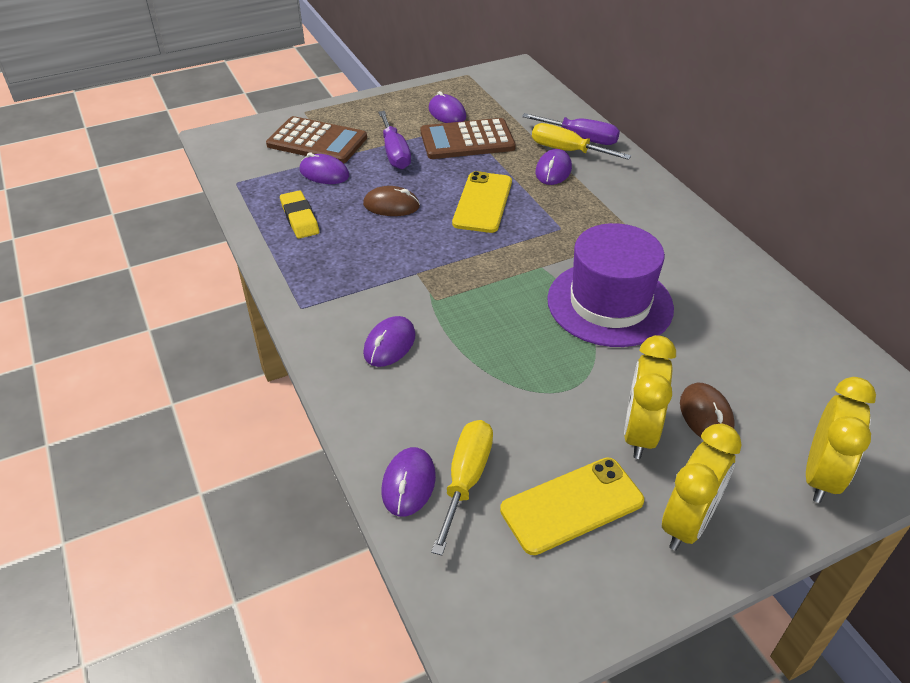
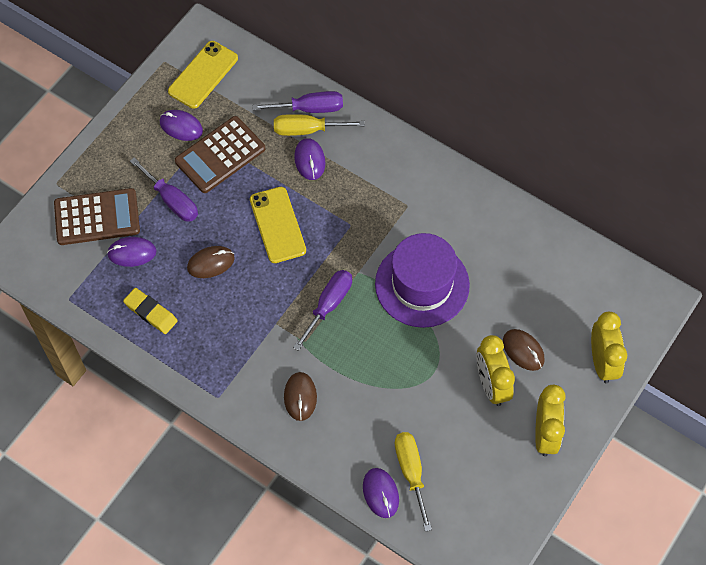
camera: 30 degrees left, 20 degrees up
(389, 344) = (300, 397): purple mouse -> brown mouse
(487, 280) = (328, 305): none -> purple screwdriver
(572, 506) = (479, 457): yellow phone -> yellow phone (203, 75)

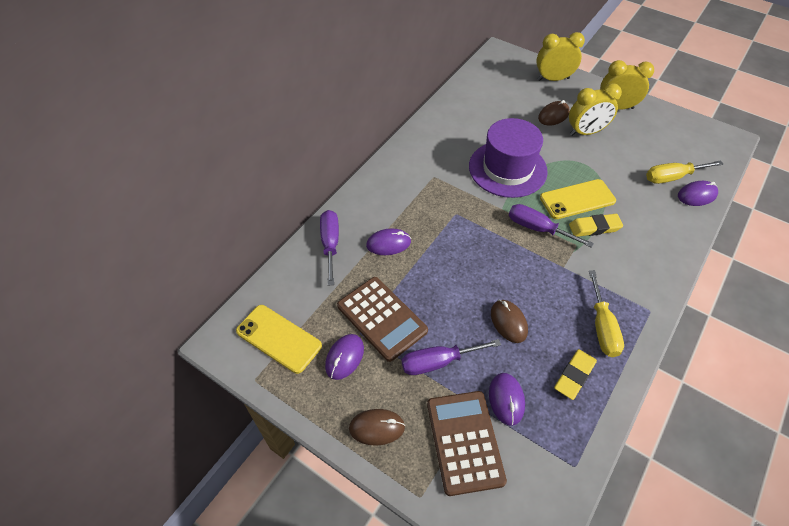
camera: 90 degrees left, 10 degrees down
(172, 200) = (438, 362): purple screwdriver -> purple screwdriver turned 150 degrees counterclockwise
(278, 225) = (460, 267): yellow phone -> yellow phone (577, 199)
(300, 397) = (630, 248): brown mouse -> brown mouse (377, 427)
(307, 130) = (354, 246): yellow screwdriver -> yellow screwdriver (602, 327)
(329, 364) = (594, 227): none -> yellow eraser

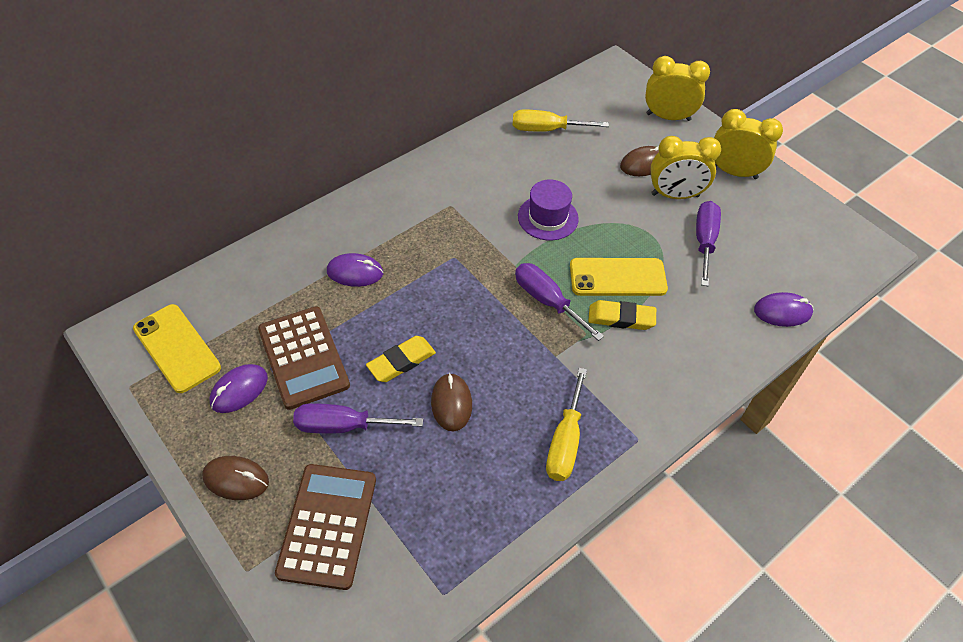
camera: 15 degrees right, 0 degrees up
(330, 244) = (287, 255): purple screwdriver -> purple screwdriver (704, 241)
(506, 399) = (401, 492): purple mouse -> none
(507, 169) = (548, 217): purple hat -> purple hat, size x0.59
(574, 376) = (499, 489): yellow eraser -> yellow eraser (401, 361)
(672, 177) = (761, 280): yellow screwdriver -> yellow screwdriver (546, 129)

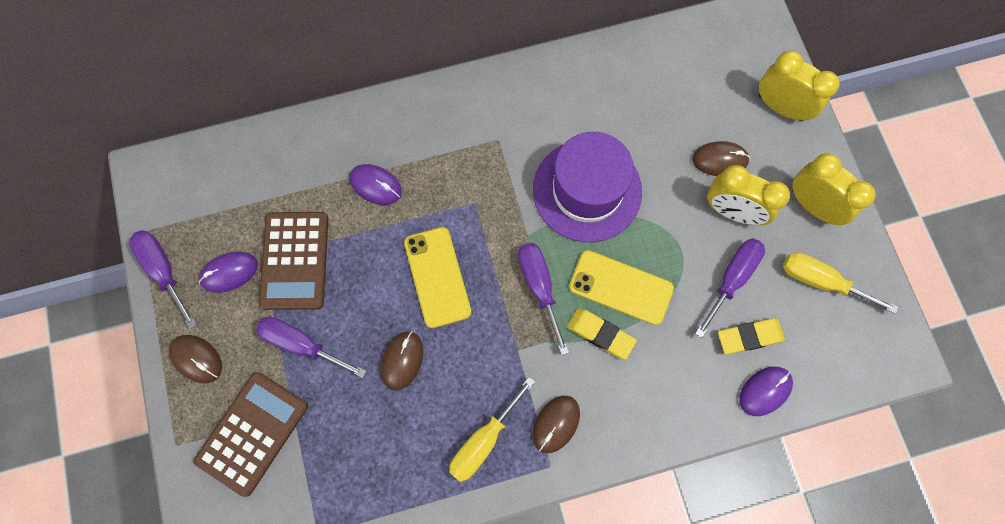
camera: 25 degrees right, 20 degrees up
(166, 412) = (164, 271): none -> purple screwdriver
(177, 348) = (193, 208): yellow phone -> yellow phone (437, 277)
(401, 361) = (377, 299): yellow eraser -> yellow eraser (749, 337)
(546, 129) = (640, 78): yellow screwdriver -> yellow screwdriver (820, 281)
(548, 217) = (587, 190): purple hat -> purple hat, size x1.69
(623, 403) = (556, 424): none -> brown mouse
(782, 312) = (765, 391): purple mouse -> purple mouse turned 60 degrees counterclockwise

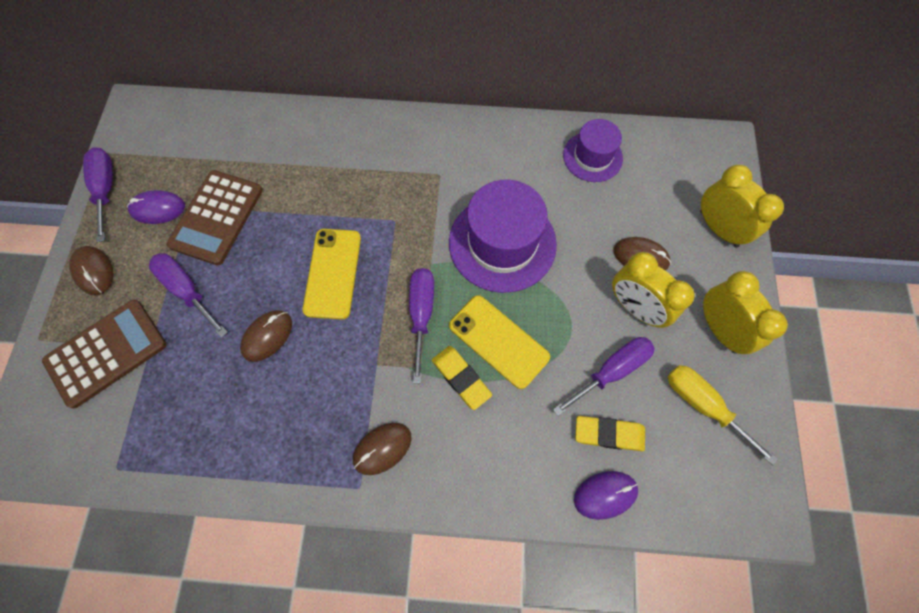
camera: 20 degrees right, 5 degrees down
(375, 185) = (315, 178): purple mouse -> none
(483, 440) = (307, 438): yellow screwdriver -> none
(639, 72) = (592, 157): none -> purple hat

